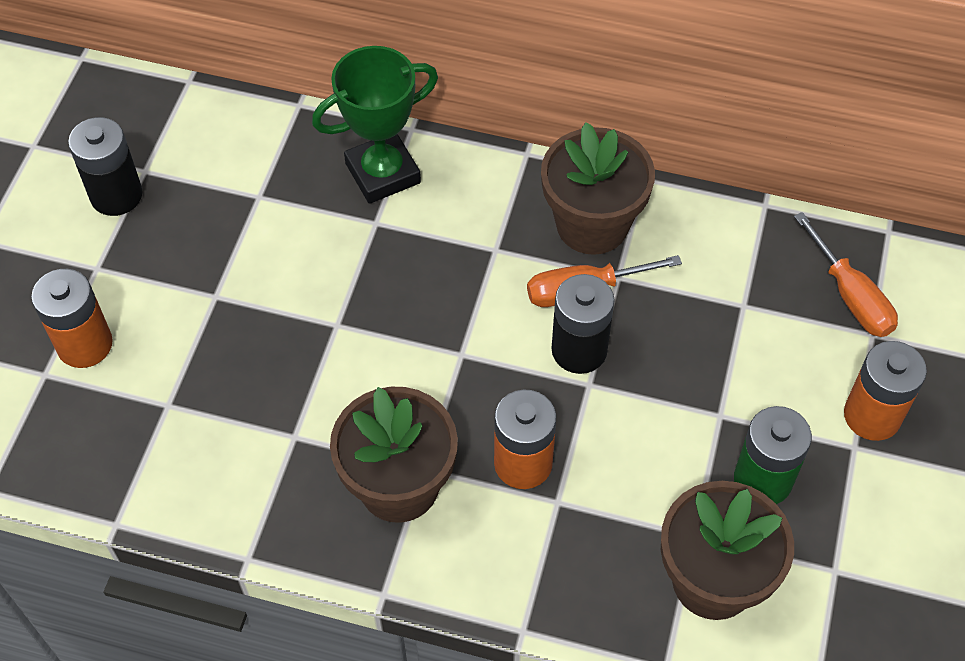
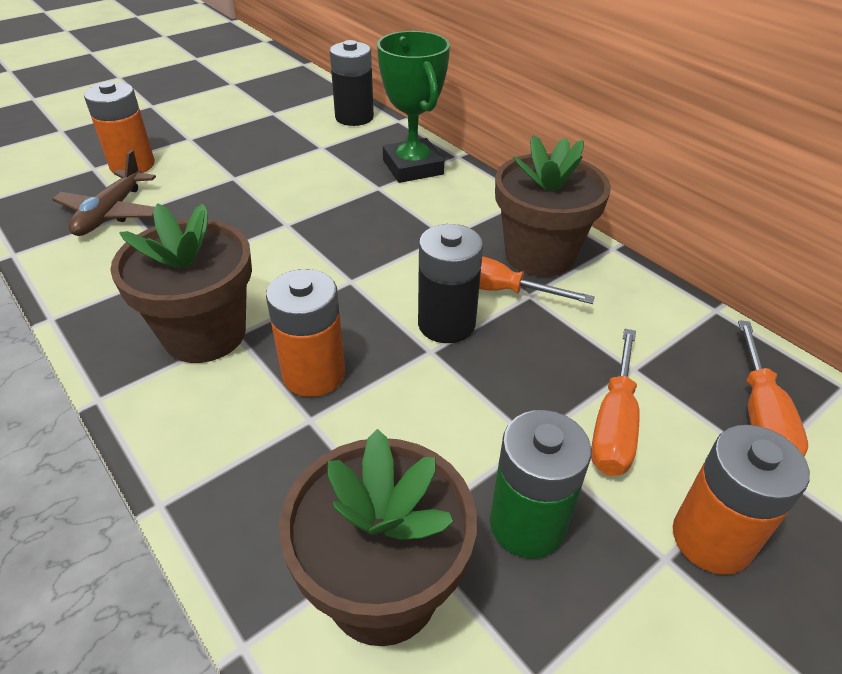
camera: 35 degrees right, 15 degrees down
(116, 195) = (243, 115): black battery -> black battery (354, 117)
(148, 419) = (111, 213): none -> brown plane
(383, 173) = (412, 167): green trophy -> green trophy turned 60 degrees clockwise
(763, 366) = (614, 424): none -> orange screwdriver

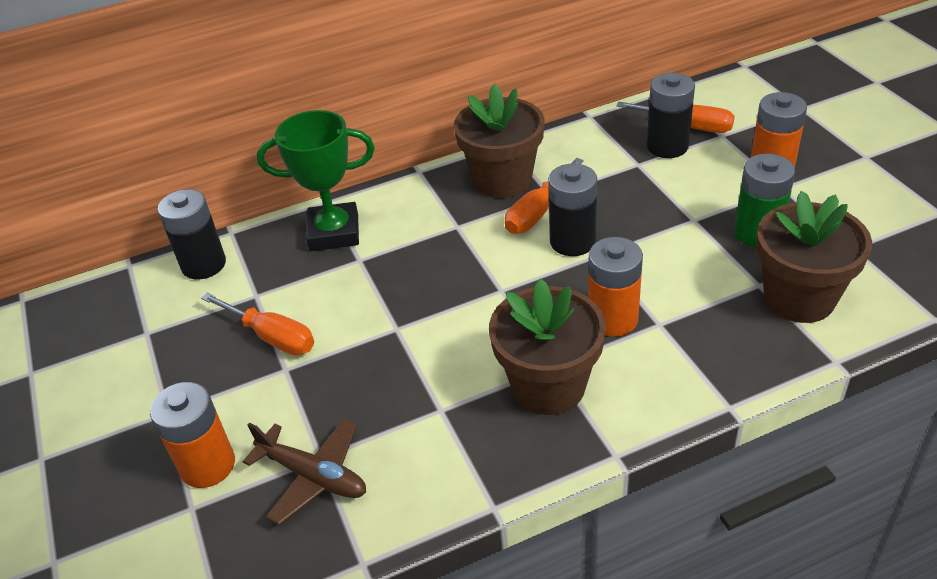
camera: 70 degrees left, 0 degrees up
(614, 424) = (685, 183): orange screwdriver -> orange screwdriver (271, 337)
(693, 396) = (667, 146): none -> black battery

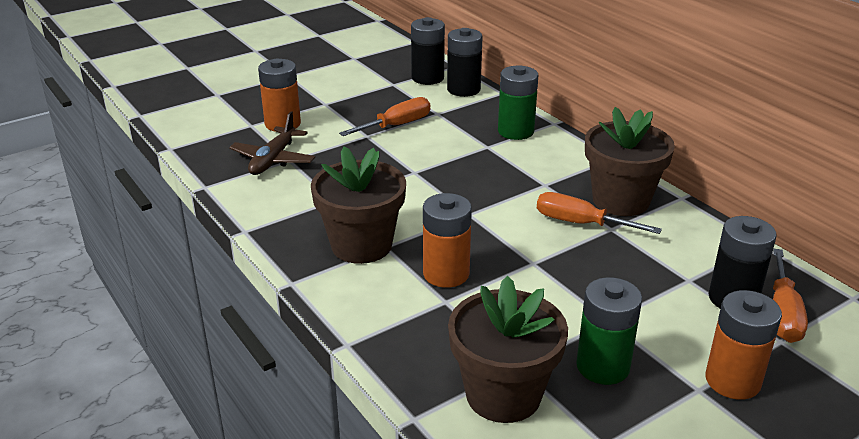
camera: 75 degrees right, 10 degrees down
(271, 337) = (396, 125): orange screwdriver -> orange screwdriver turned 150 degrees counterclockwise
(334, 232) = (515, 131): green trophy -> green battery
(572, 241) = (545, 245): black battery -> black battery (427, 78)

